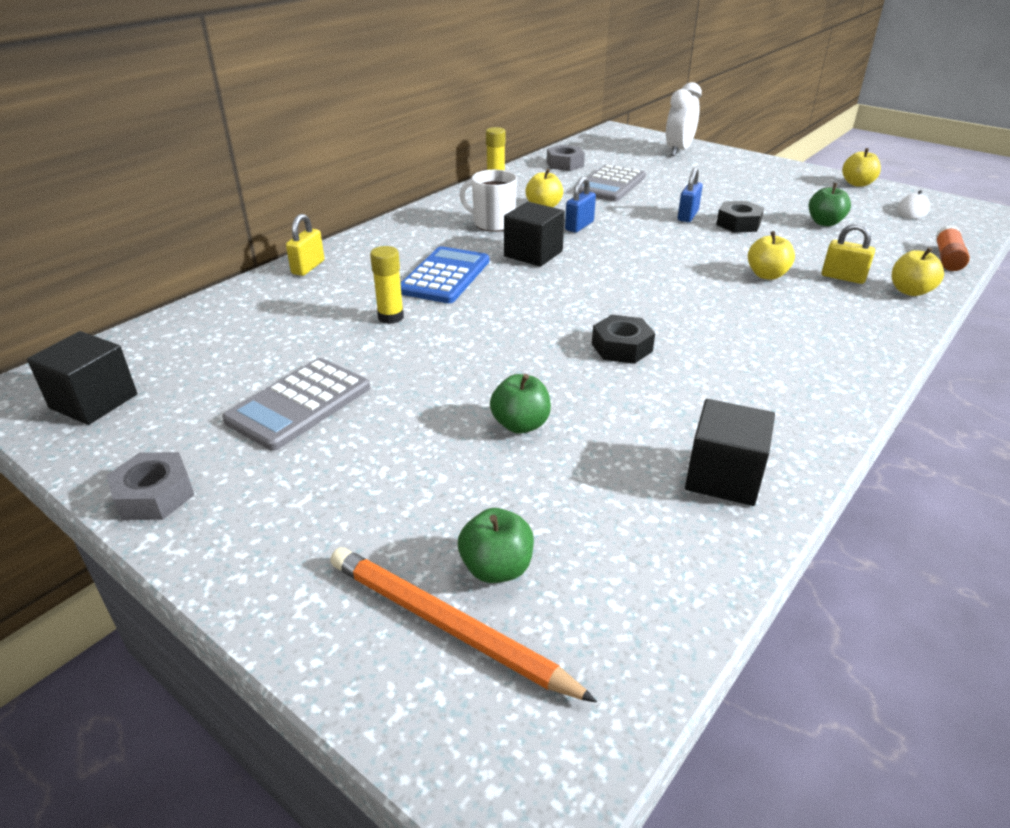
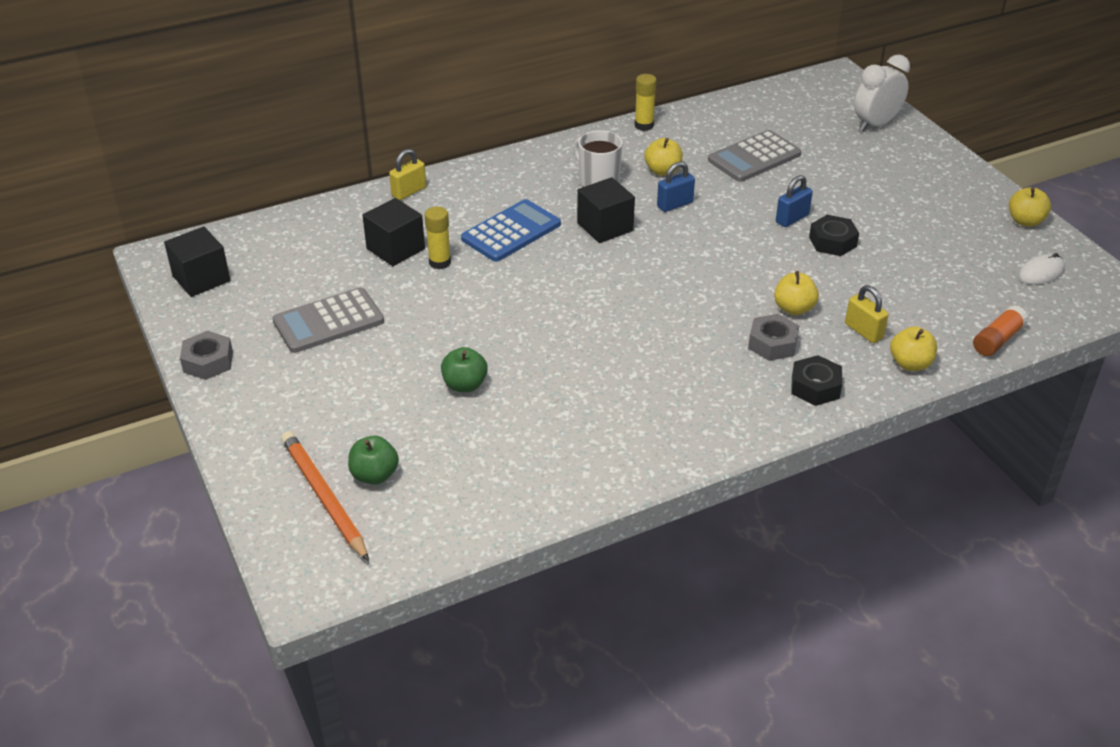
camera: 25 degrees right, 5 degrees up
(565, 164) = (733, 117): grey nut -> grey nut (772, 344)
(622, 347) = (595, 344): black nut -> black nut (815, 387)
(723, 477) = (569, 468): black cube -> black cube (395, 249)
(824, 223) = (923, 263): green apple -> none

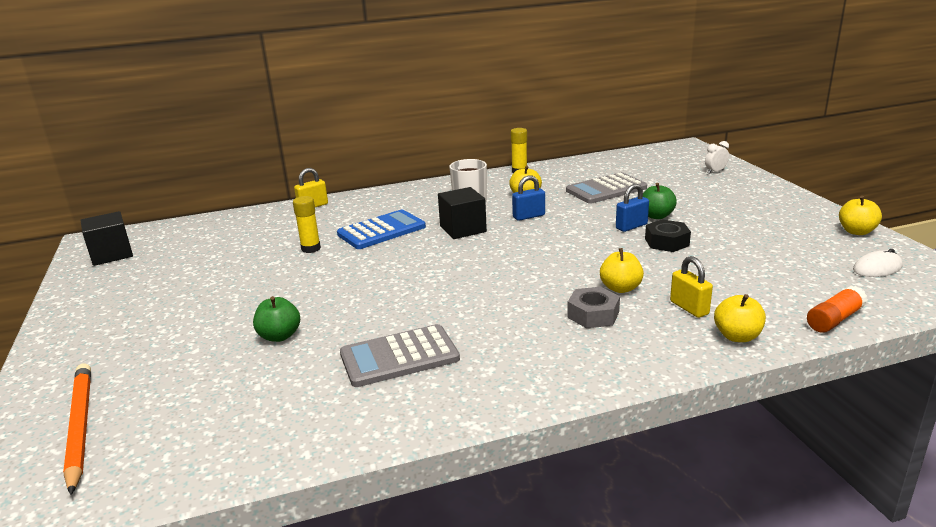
camera: 10 degrees right, 15 degrees down
(208, 362) = (68, 310): grey nut -> none
(328, 321) = (191, 285): grey calculator -> grey calculator (399, 357)
(374, 475) = (144, 409): green apple -> green apple (656, 216)
(395, 249) = (280, 239): black cube -> none
(815, 387) = (631, 352): black nut -> none
(875, 124) = (715, 172): white clock -> white clock, size x0.51

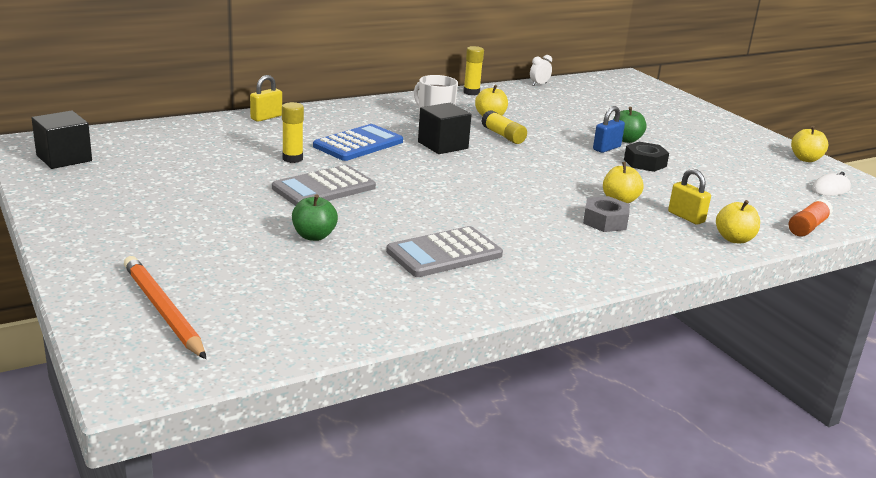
camera: 15 degrees left, 0 degrees up
(528, 216) = (503, 136): blue padlock -> yellow glue stick
(606, 189) = (567, 114): grey calculator -> grey calculator (324, 188)
(715, 172) = (664, 102): white clock -> white clock (539, 84)

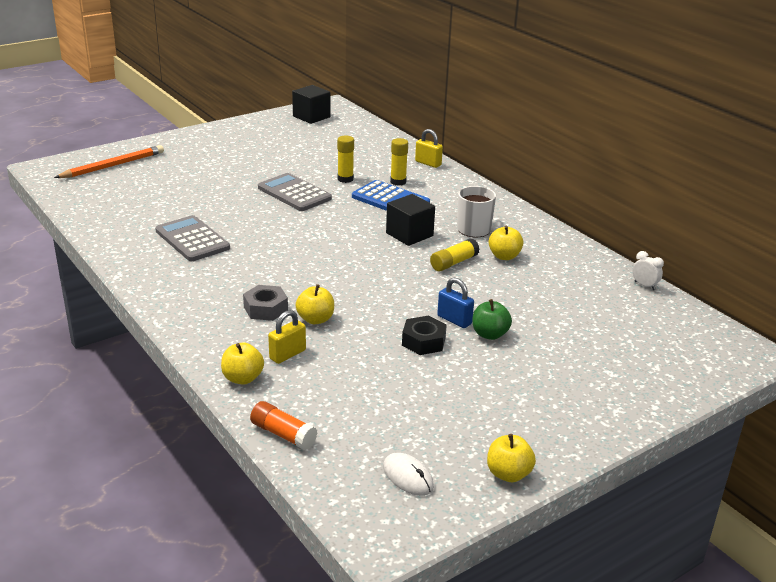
camera: 85 degrees right, 5 degrees up
(314, 236) = (212, 196): green apple -> none
(471, 92) = (575, 246): yellow glue stick -> yellow glue stick (398, 182)

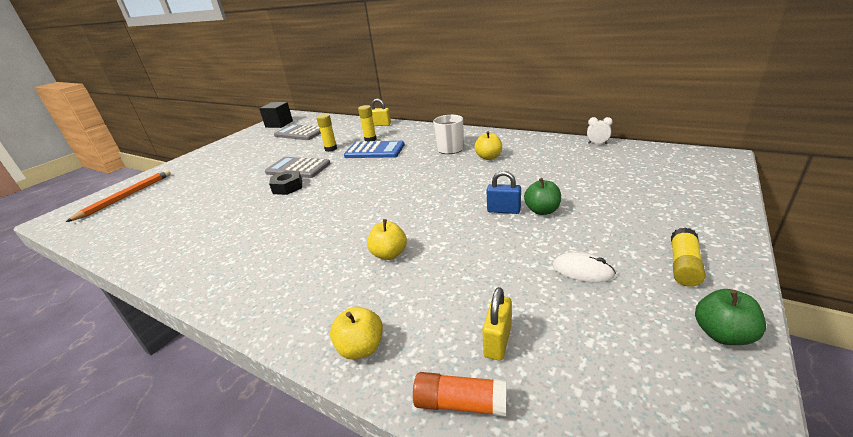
camera: 20 degrees left, 0 degrees up
(192, 239) = (227, 228): grey calculator -> grey calculator (300, 133)
(265, 309) = (335, 262): grey nut -> none
(287, 354) = (389, 299): yellow padlock -> yellow padlock (498, 341)
(408, 477) = (644, 391): white mouse -> white mouse (582, 270)
(409, 234) = (408, 166): black cube -> none
(423, 341) = (499, 236): black nut -> black nut (287, 187)
(454, 263) = (459, 172): yellow glue stick -> yellow glue stick (683, 265)
(508, 474) = (722, 334): yellow apple -> green apple

